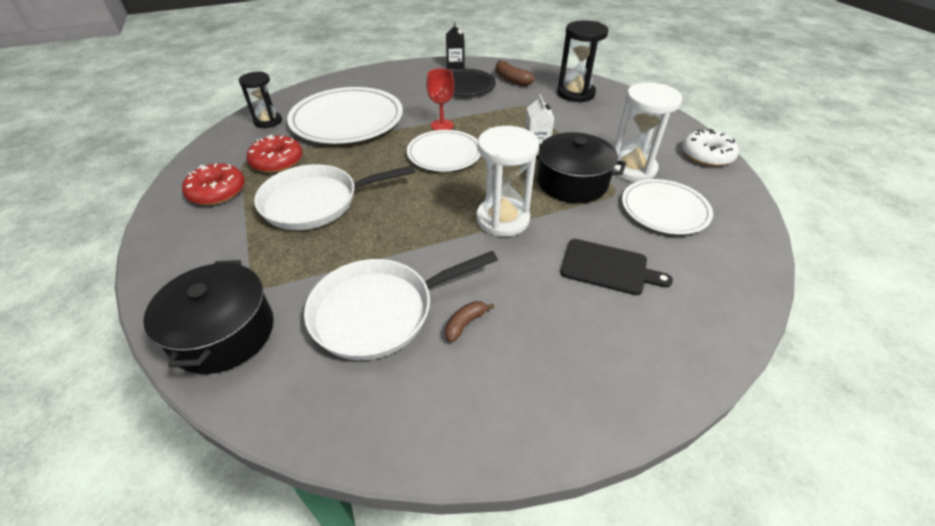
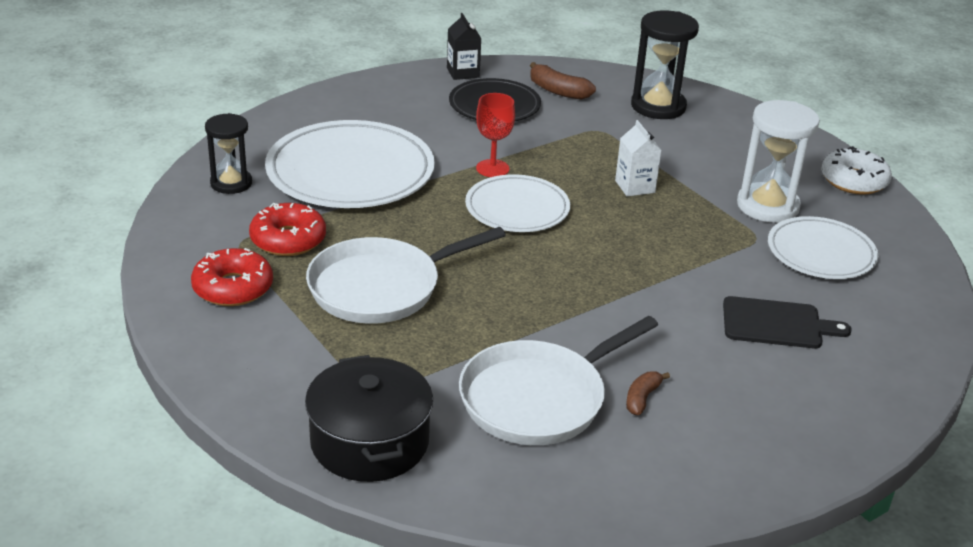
camera: 15 degrees left, 10 degrees down
(502, 219) = (633, 284): white hourglass -> none
(572, 182) = (699, 231): black pot -> none

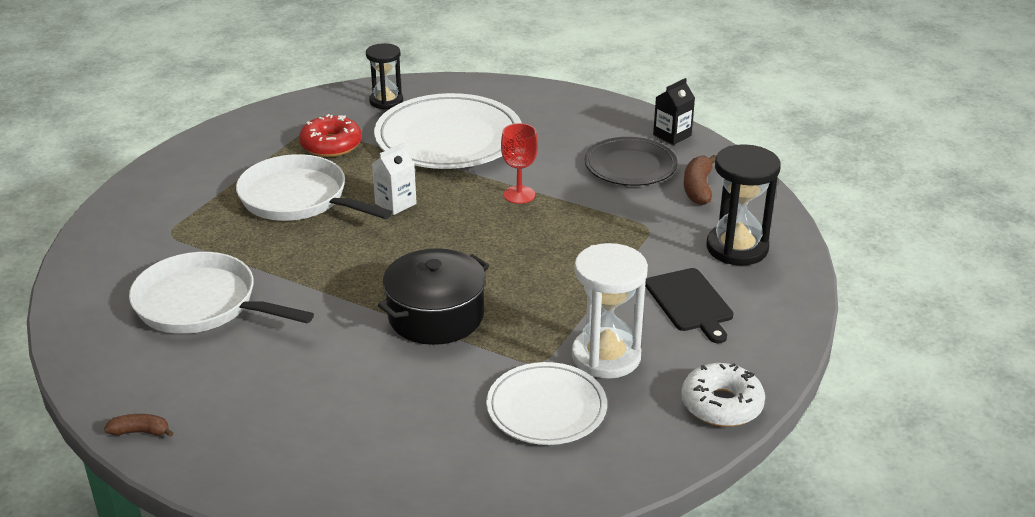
camera: 65 degrees right, 0 degrees up
(233, 288) = (254, 145): red donut -> none
(370, 441) = (112, 249): black pot -> black pot (436, 316)
(517, 208) = (465, 223): white plate -> none
(635, 186) = (563, 272): white carton -> white carton (395, 203)
(642, 398) = (232, 353): brown banana -> brown banana (140, 432)
(776, 324) = (394, 403): black cutting board -> black cutting board (690, 303)

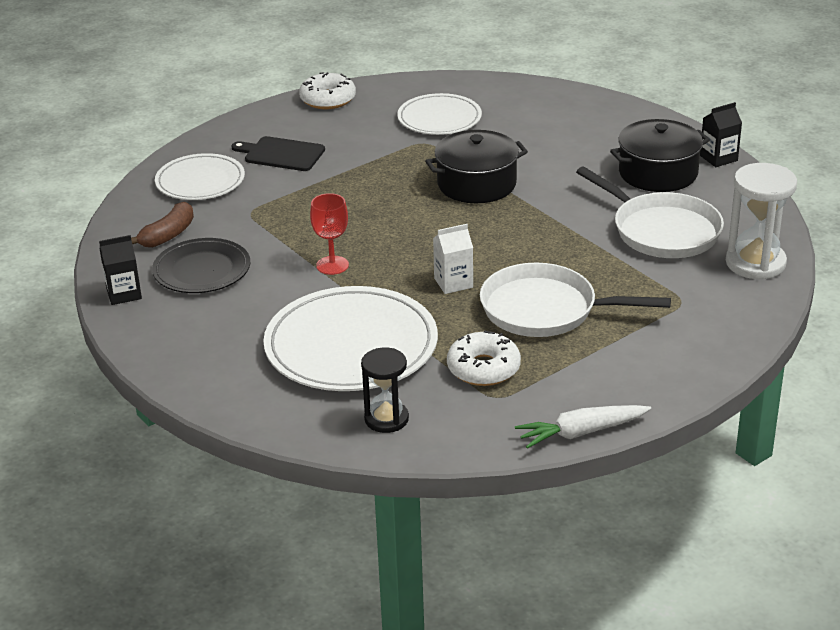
camera: 155 degrees left, 0 degrees up
(140, 432) = (718, 158): brown banana -> black carton
(220, 385) = (658, 173): none -> black pot
(237, 121) = (581, 432): none -> white carrot
(298, 198) = (545, 310): white pan -> white pan turned 135 degrees clockwise
(331, 145) = (483, 368): red donut -> white donut
(606, 356) = (375, 136): white hourglass -> white hourglass (755, 263)
(690, 303) = (281, 154): black cutting board -> black cutting board turned 75 degrees counterclockwise
(737, 248) = (200, 181): black hourglass -> white plate

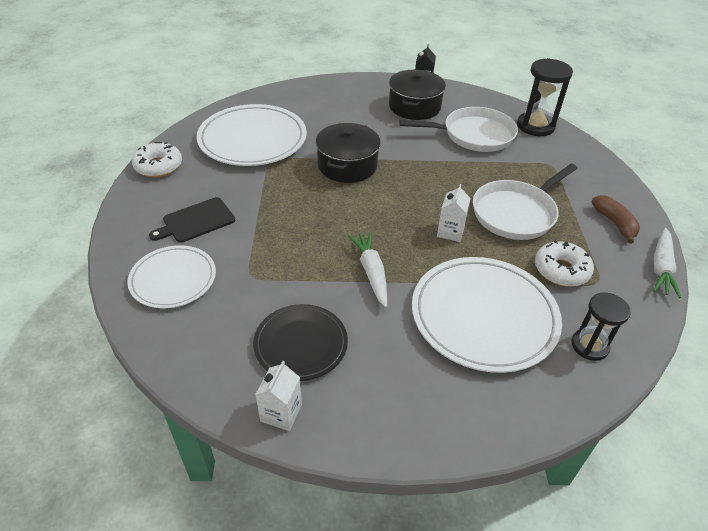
camera: 55 degrees left, 10 degrees up
(124, 294) = (281, 413): black carton -> white carton
(168, 235) = (226, 338): brown banana -> brown banana (614, 223)
(332, 265) = (371, 272): red goblet -> white carrot
(439, 118) = (252, 139): white plate -> white plate, size x1.65
(755, 263) = (535, 126): white hourglass -> black hourglass

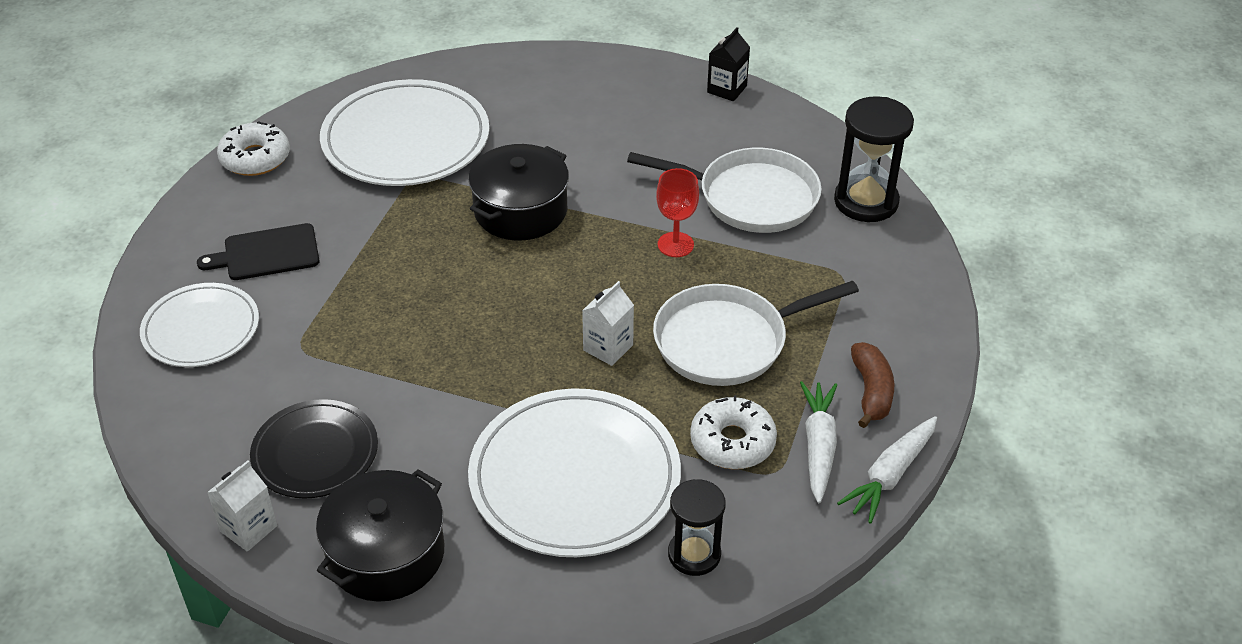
camera: 20 degrees right, 0 degrees up
(371, 272) = (460, 381): white carrot -> white carrot (818, 446)
(414, 107) = (687, 128): black pot -> black pot (386, 554)
(450, 167) = (675, 244): none -> red goblet

